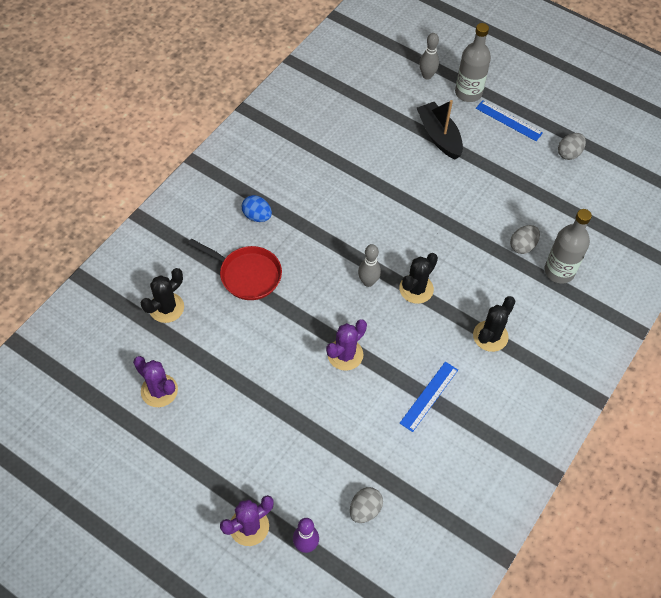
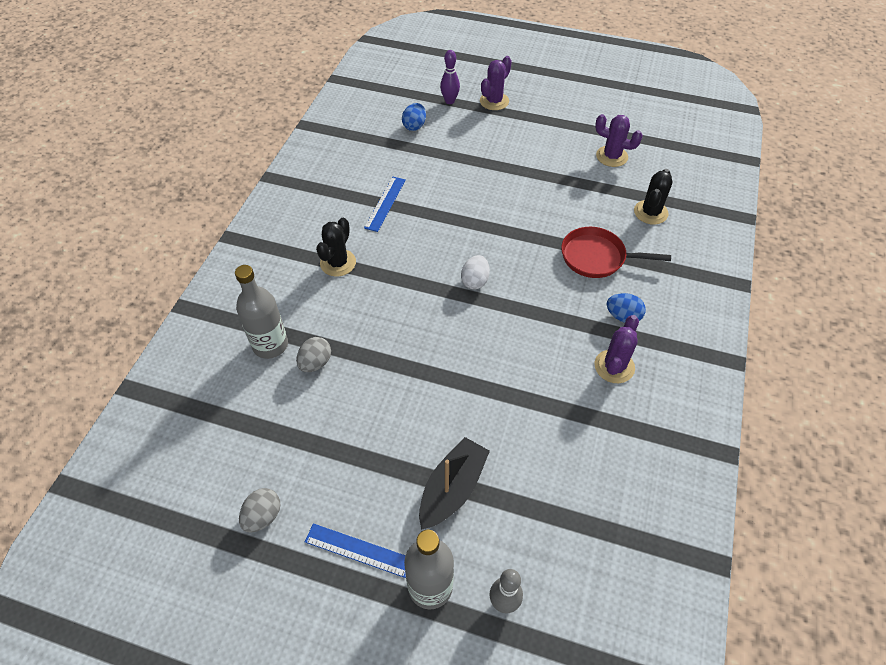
camera: 165 degrees right, 5 degrees down
(345, 354) = (471, 216): purple cactus -> purple cactus (614, 366)
(365, 510) = (414, 126): grey egg -> blue egg
(368, 282) = (475, 281): grey bowling pin -> white egg
(416, 289) = (423, 287): black cactus -> none
(439, 136) = (452, 489): black boat -> black boat turned 105 degrees counterclockwise

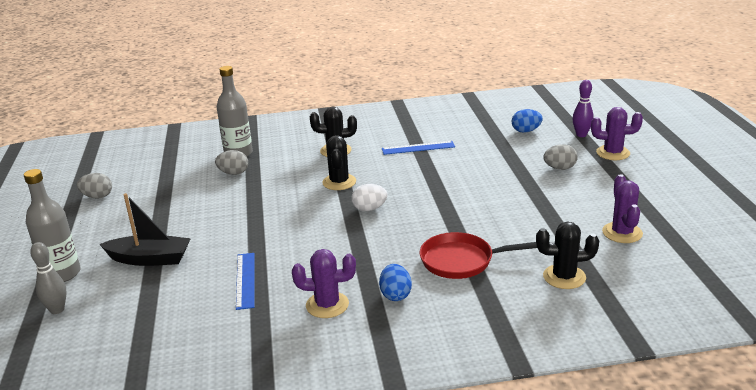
camera: 65 degrees right, 25 degrees down
(358, 550) = (83, 237): blue ruler -> blue ruler (245, 280)
(407, 284) = (339, 182): none -> black cactus
(495, 139) = (559, 168): none -> grey egg
(597, 257) = (461, 261): red pan -> red pan turned 75 degrees counterclockwise

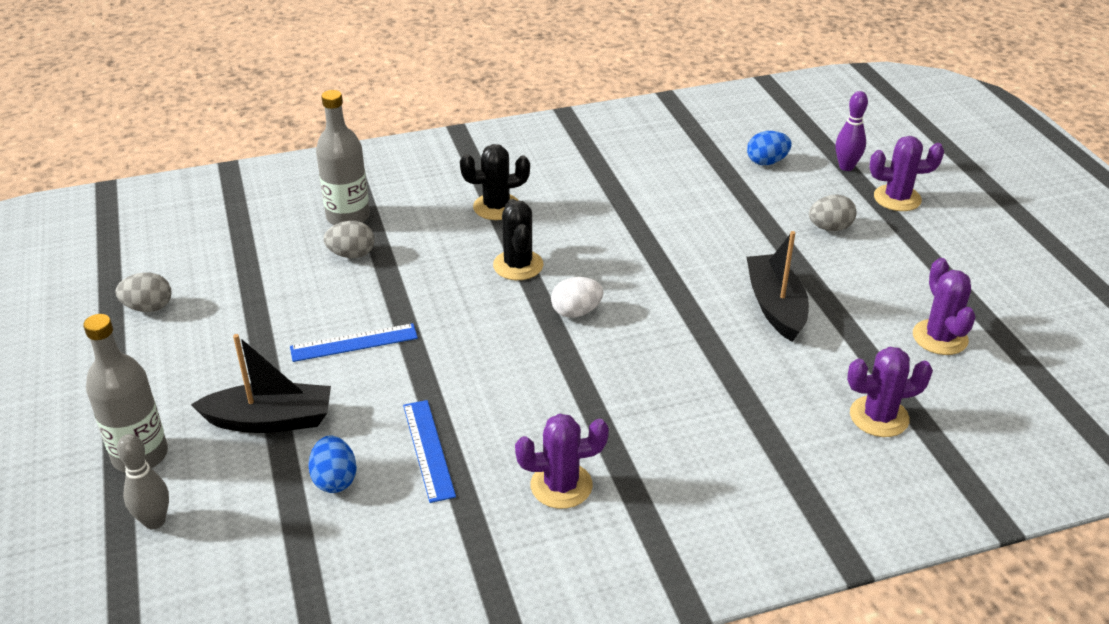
camera: 10 degrees left, 10 degrees up
(395, 295) = (654, 462): blue egg -> blue egg (335, 480)
(418, 148) = (618, 197): blue ruler -> blue ruler (354, 343)
(461, 261) = (731, 397): red pan -> none
(508, 211) = (775, 306): none -> black boat
(564, 277) = (879, 417): black cactus -> purple cactus

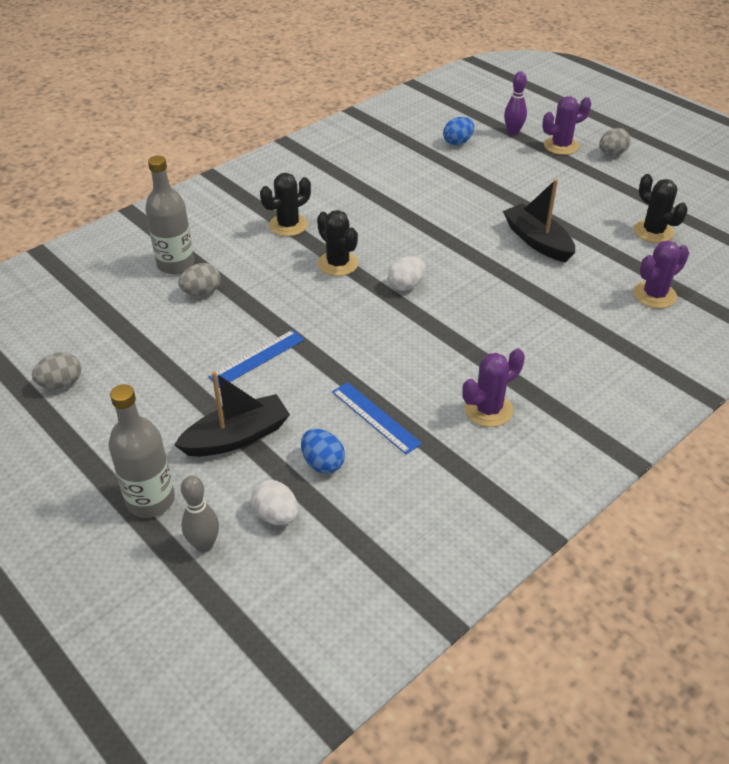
camera: 25 degrees left, 5 degrees up
(246, 518) = (276, 515): none -> white egg
(830, 228) = (533, 177): grey egg -> grey egg (612, 154)
(940, 337) = (653, 232): purple cactus -> black cactus

